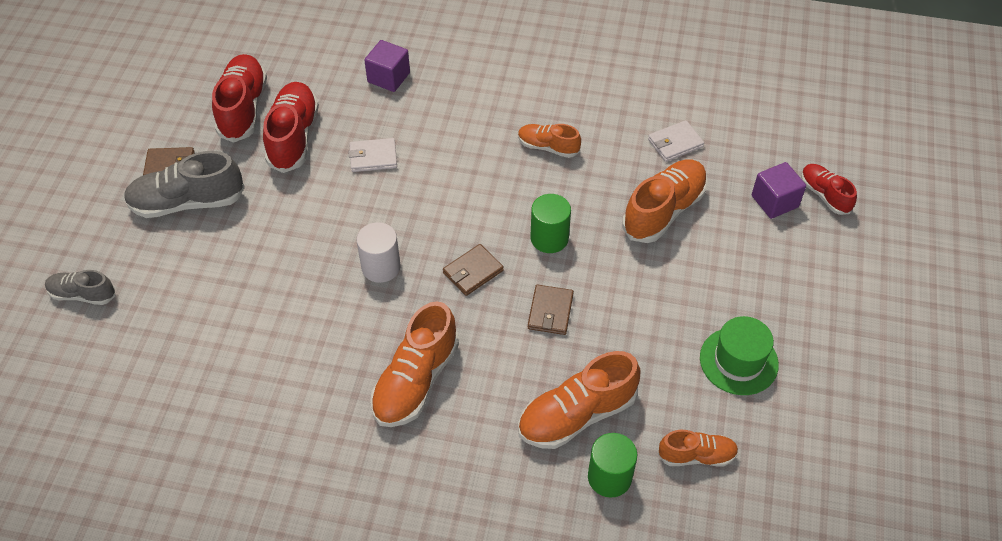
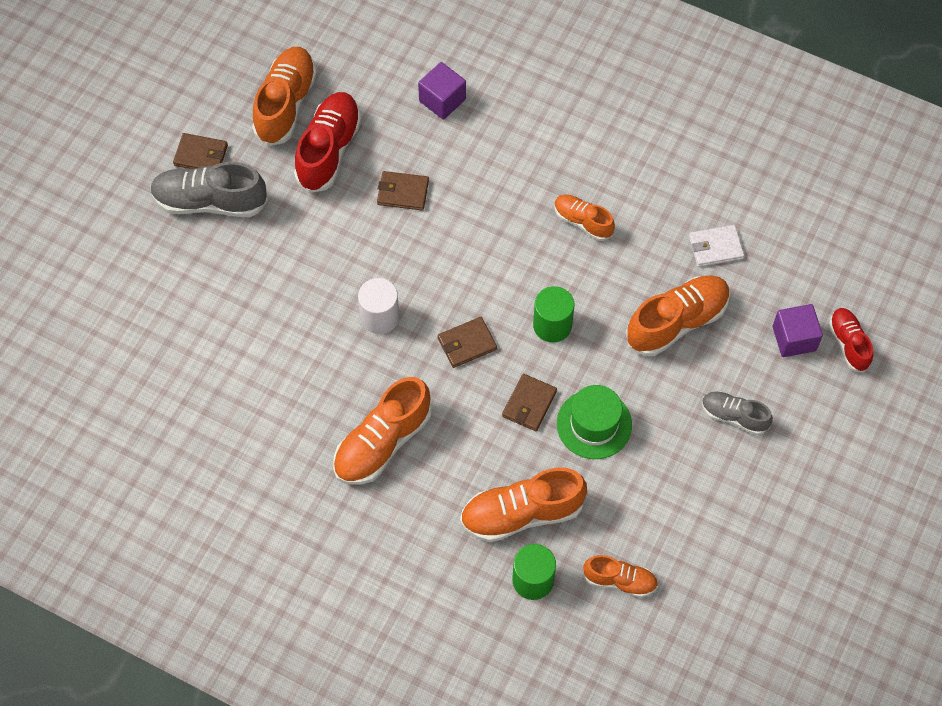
camera: 15 degrees right, 10 degrees up
(82, 294) = (95, 279): grey shoe -> grey shoe (734, 416)
(243, 108) = (286, 104): red shoe -> orange shoe
(373, 157) = (403, 192): white wallet -> brown wallet
(738, 361) = (693, 499): green hat -> green hat (594, 424)

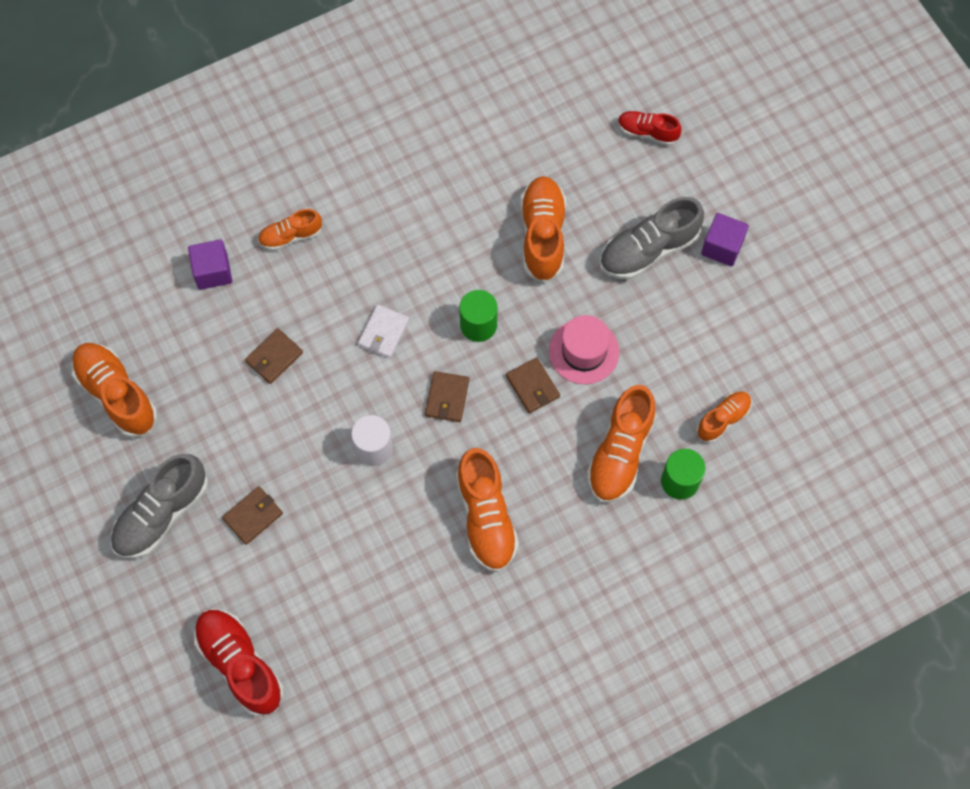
camera: 55 degrees left, 5 degrees up
(201, 155) = (110, 494): brown wallet -> brown wallet (253, 516)
(329, 150) = (188, 388): red shoe -> red shoe (240, 664)
(582, 222) = (406, 242): orange shoe -> orange shoe (290, 236)
(594, 424) = (584, 351): green hat -> pink hat
(715, 247) = (501, 165): white wallet -> white wallet (383, 332)
(734, 416) = (648, 250): grey shoe -> grey shoe, size x1.71
(794, 338) = (616, 165): purple cube -> purple cube (722, 247)

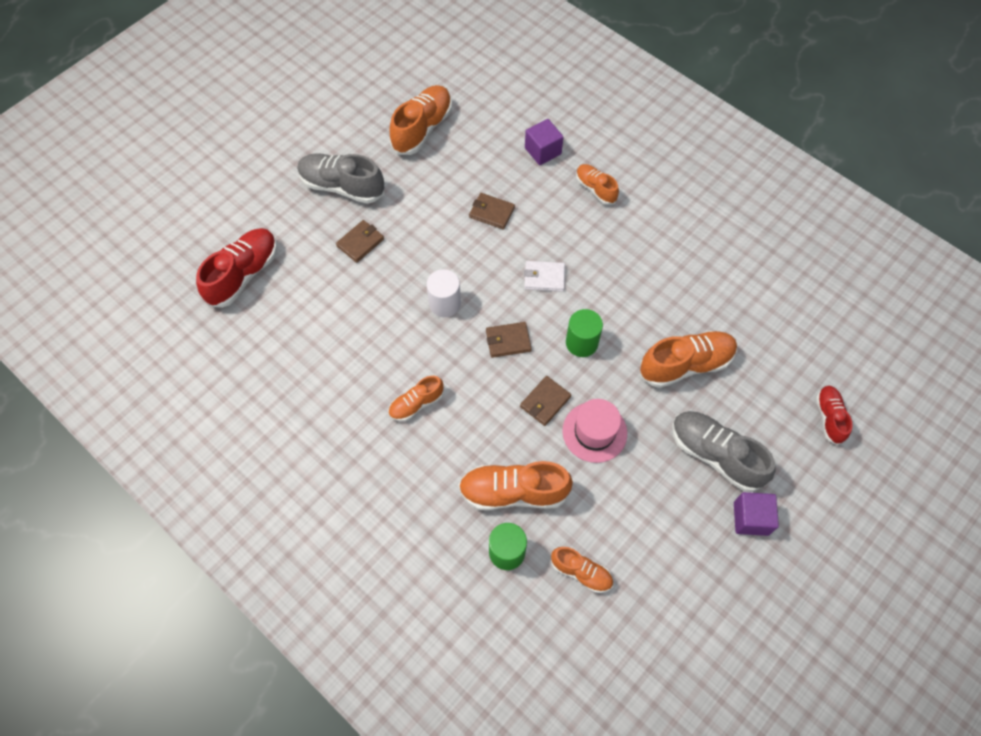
camera: 70 degrees right, 5 degrees down
(253, 516) = (360, 243): brown wallet -> brown wallet turned 75 degrees counterclockwise
(486, 518) = (416, 404): orange shoe -> orange shoe, size x0.58

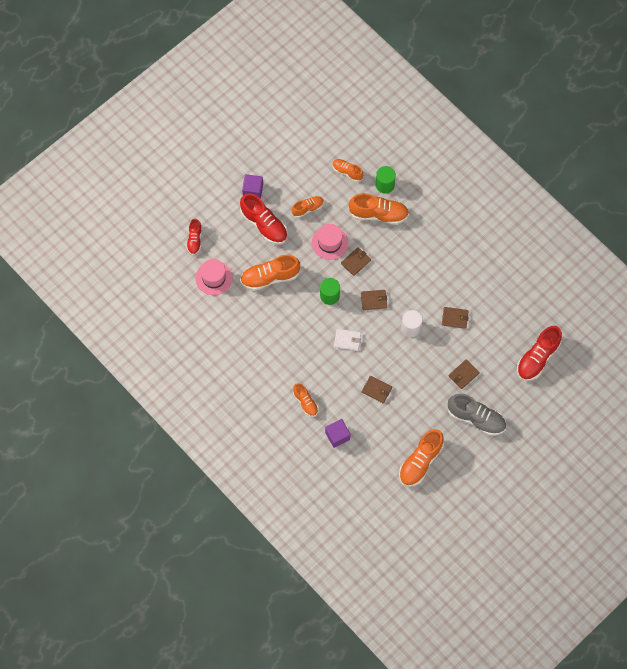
camera: 175 degrees left, 5 degrees up
(374, 323) = (455, 318): none -> brown wallet
(416, 404) = (430, 267): orange shoe -> orange shoe (308, 208)
(715, 455) = (264, 225): grey shoe -> red shoe
(778, 356) = (213, 278): none -> pink hat

